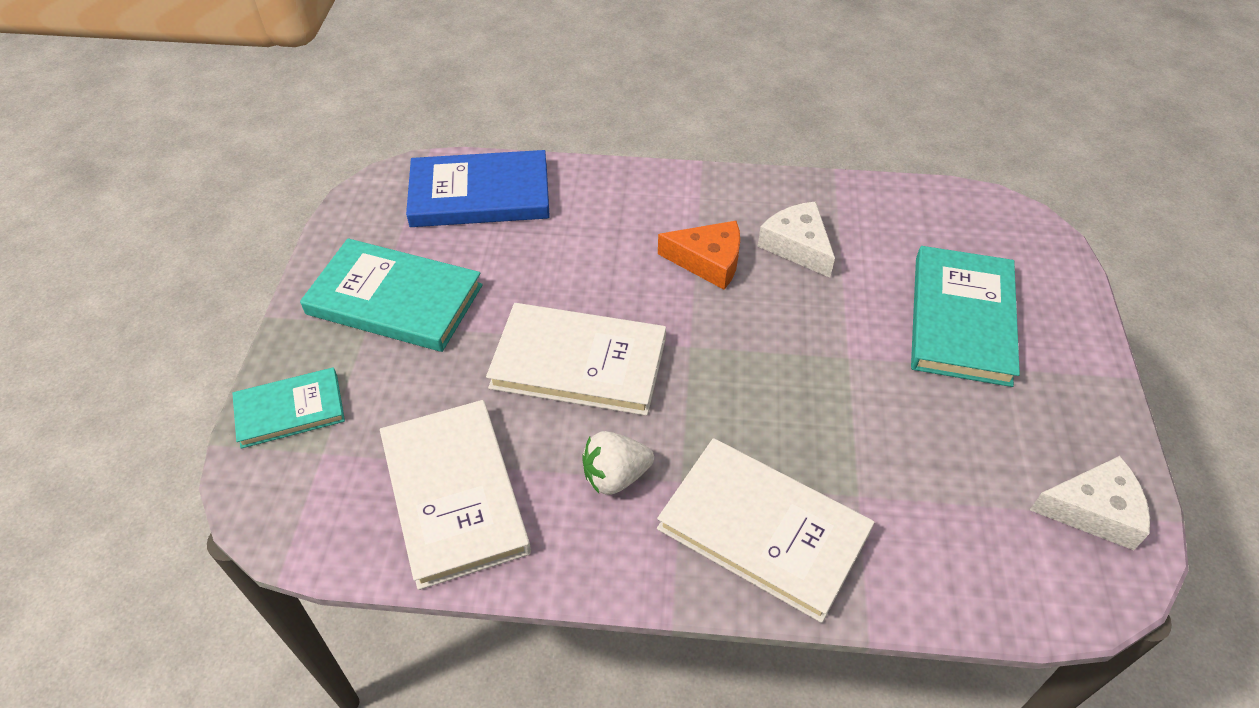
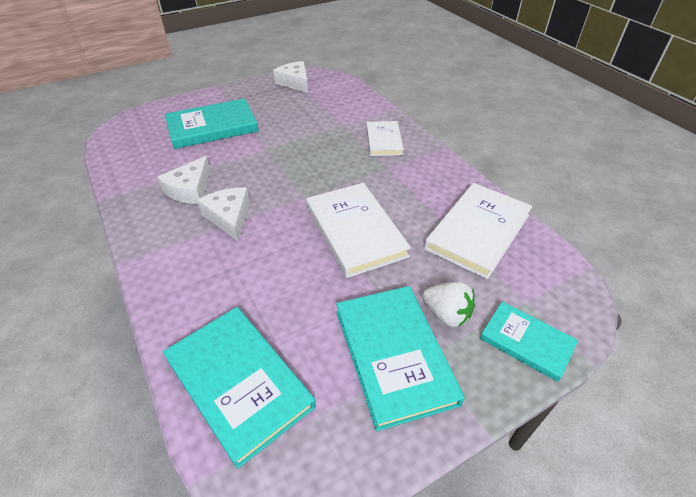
camera: 125 degrees left, 5 degrees down
(480, 194) = (239, 383): blue book -> turquoise book
(615, 476) = (406, 187): white strawberry -> white strawberry (447, 314)
(708, 261) = (229, 217): orange cheese -> white cheese
(763, 530) = (383, 140): white book -> white book, size x0.61

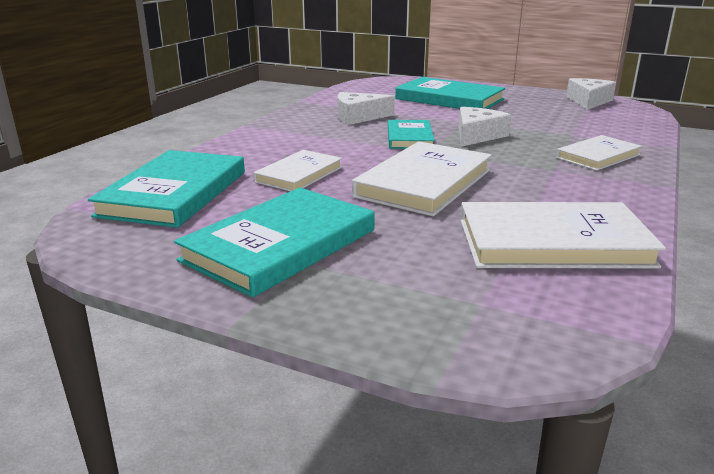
camera: 55 degrees right, 20 degrees down
(229, 217) = (350, 137): white cheese -> white cheese (477, 135)
(277, 285) = (299, 174): none -> white book
(447, 314) = (378, 258): white strawberry -> none
(526, 342) = (406, 319): turquoise book -> turquoise book (409, 138)

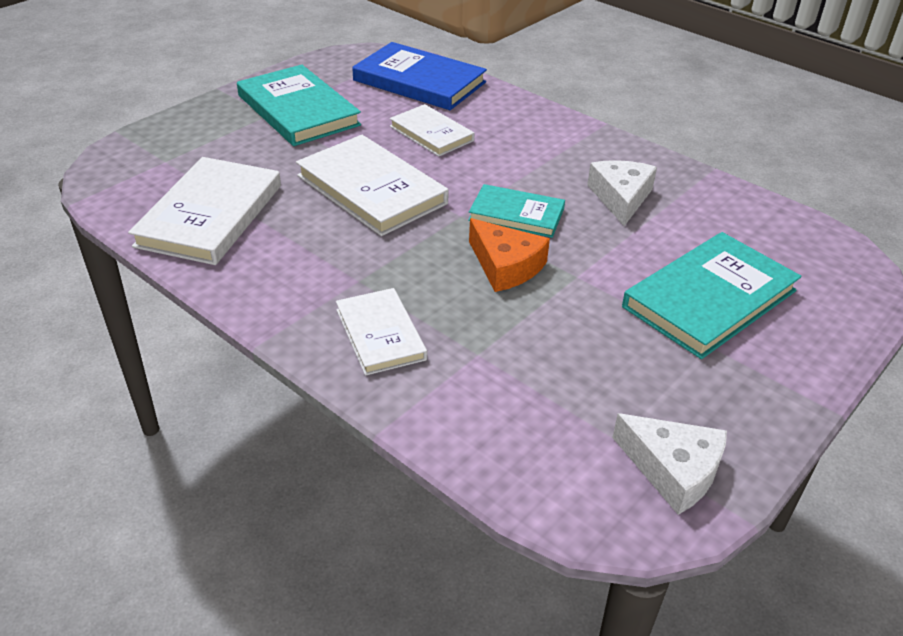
camera: 105 degrees right, 15 degrees up
(174, 193) = (419, 81): turquoise book -> blue book
(477, 135) = (505, 266): white cheese -> orange cheese

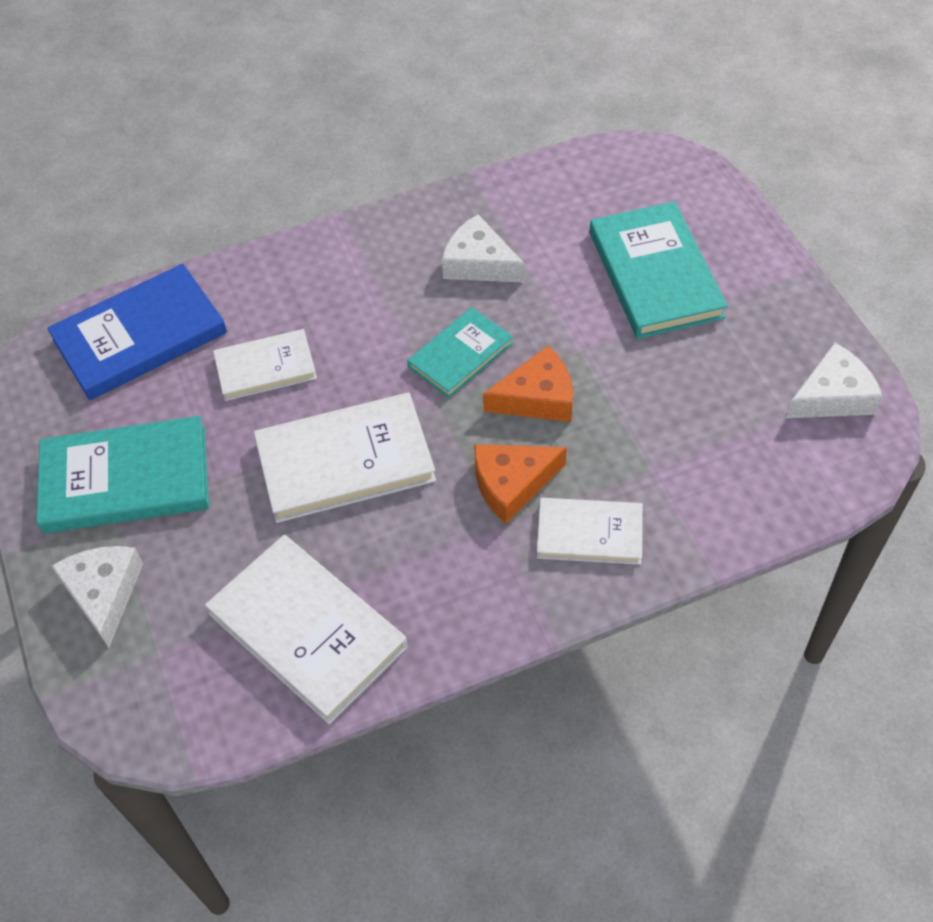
camera: 60 degrees left, 15 degrees up
(203, 129) = (104, 593): none -> white cheese
(404, 276) = (512, 484): none -> orange cheese

